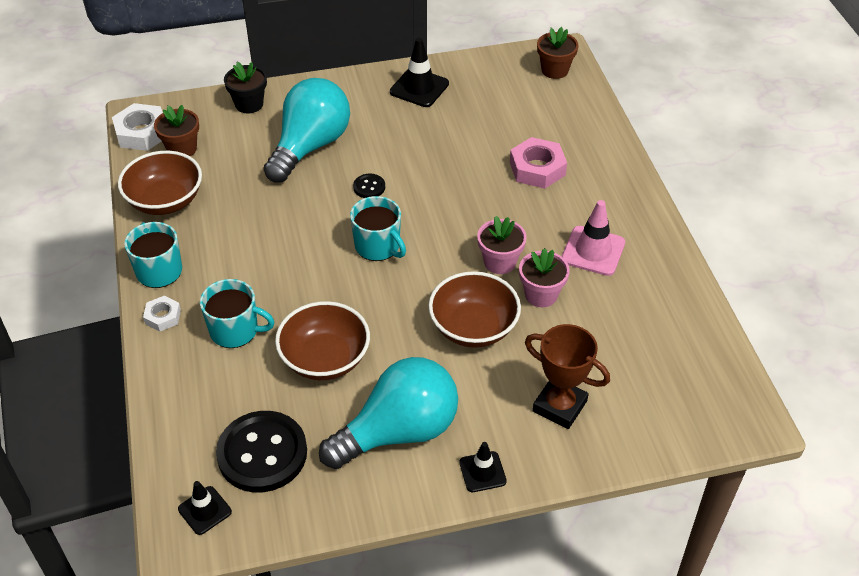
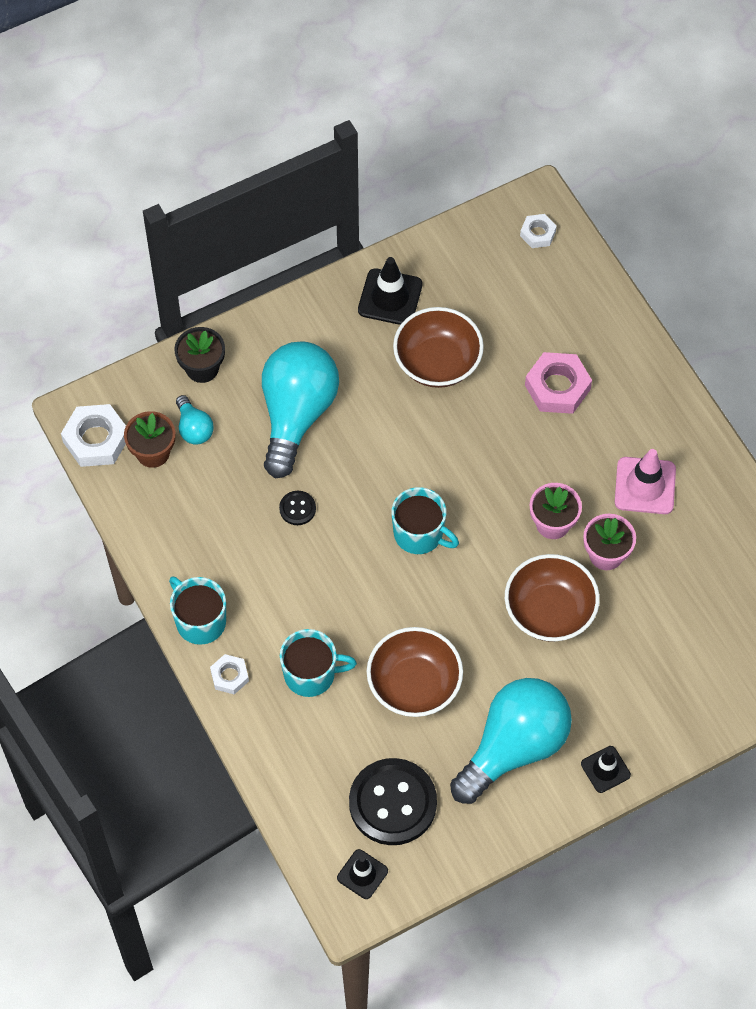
camera: 15 degrees left, 15 degrees up
(165, 201) = (166, 529): brown bowl -> brown bowl (437, 362)
(223, 140) = (194, 428): none -> turquoise light bulb
(369, 187) = (382, 457): black button -> black button (297, 508)
(554, 70) = (538, 233): brown flower pot -> white nut
(559, 406) = (658, 681): brown trophy -> none

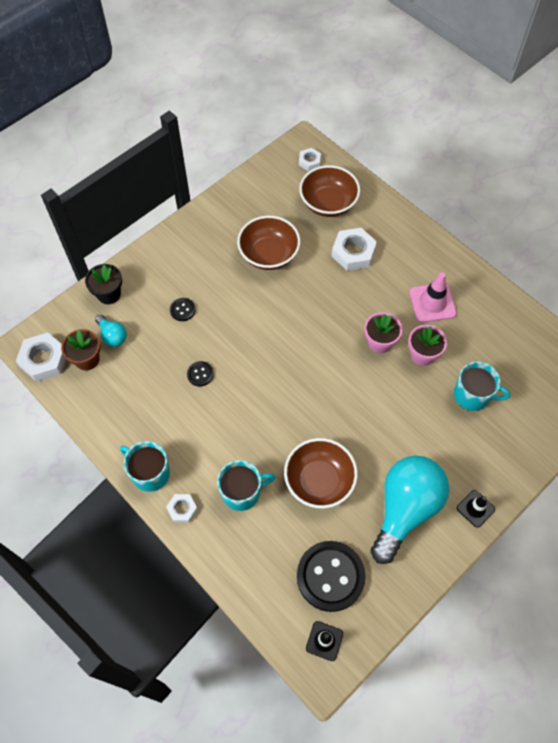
camera: 15 degrees left, 0 degrees up
(296, 414) = (182, 310): turquoise light bulb -> black button
(390, 297) = (225, 220): black traffic cone -> none
(419, 534) = (291, 371): turquoise mug -> turquoise mug (472, 395)
(549, 611) = (397, 403): brown bowl -> brown bowl (328, 203)
(557, 387) = (353, 252): pink nut -> white nut

